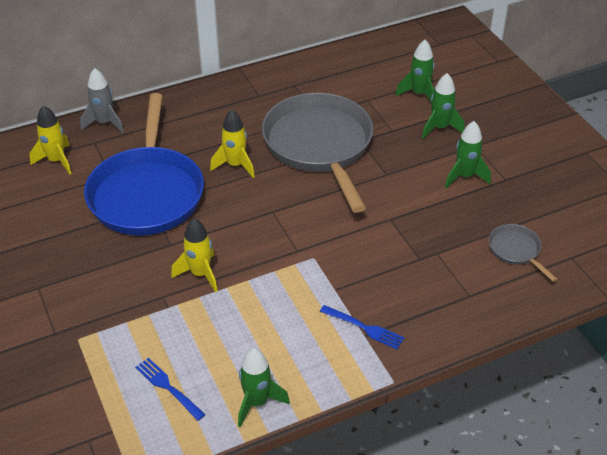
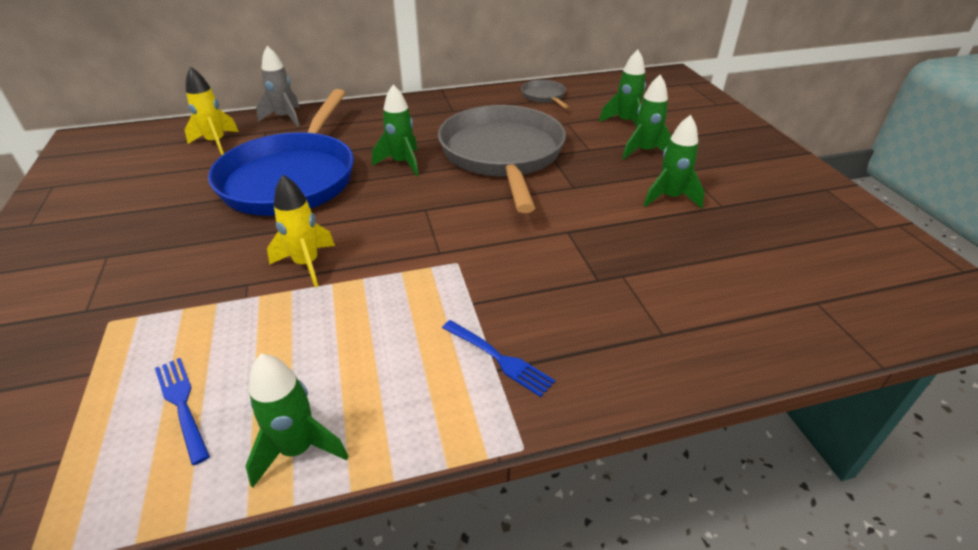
camera: 10 degrees right, 5 degrees down
(235, 165) = (402, 163): yellow rocket -> green rocket
(516, 250) = (734, 285): grey pan -> grey pan (544, 96)

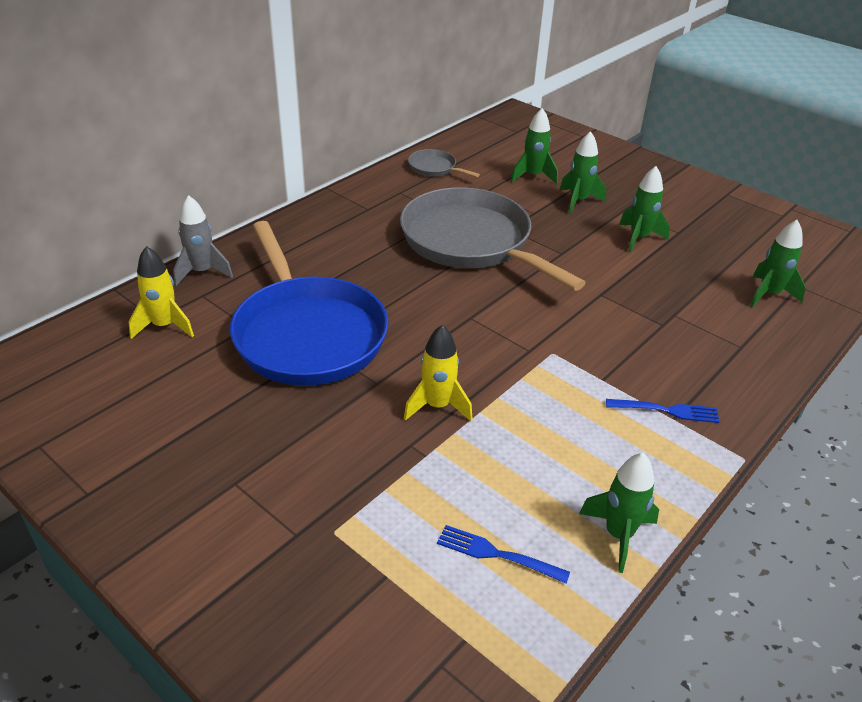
camera: 35 degrees left, 0 degrees up
(402, 163) = (393, 281): green rocket -> green rocket (769, 294)

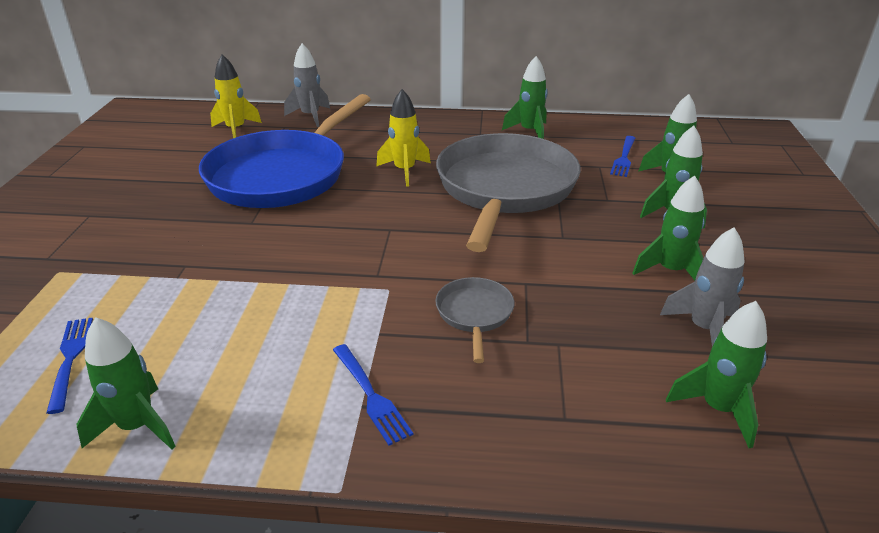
camera: 55 degrees right, 5 degrees down
(396, 188) = (529, 132): none -> green rocket
(434, 168) = (591, 134): grey pan -> grey pan (474, 314)
(437, 406) = (246, 259): yellow rocket -> yellow rocket (404, 171)
(486, 176) = (624, 157): none -> blue fork
(702, 260) = (703, 329): none -> grey rocket

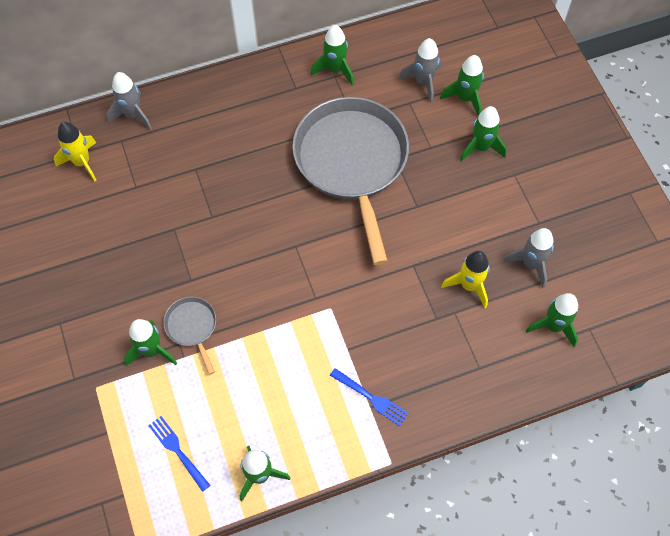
camera: 25 degrees left, 30 degrees up
(282, 175) = (171, 212): blue pan -> none
(404, 171) = (265, 168): yellow rocket -> yellow rocket (469, 285)
(474, 314) = (395, 308): grey pan -> grey pan (192, 327)
(624, 157) = (423, 82): blue fork -> grey rocket
(670, 271) = (497, 215): green rocket -> green rocket (152, 350)

